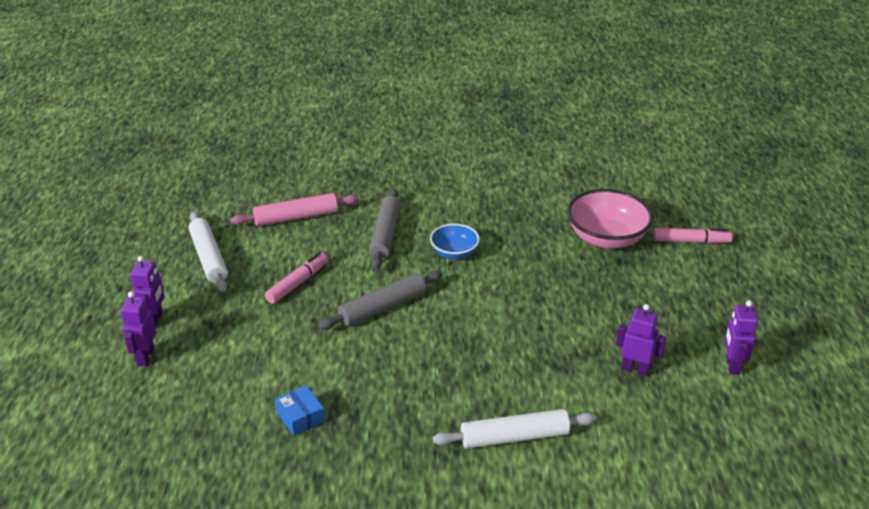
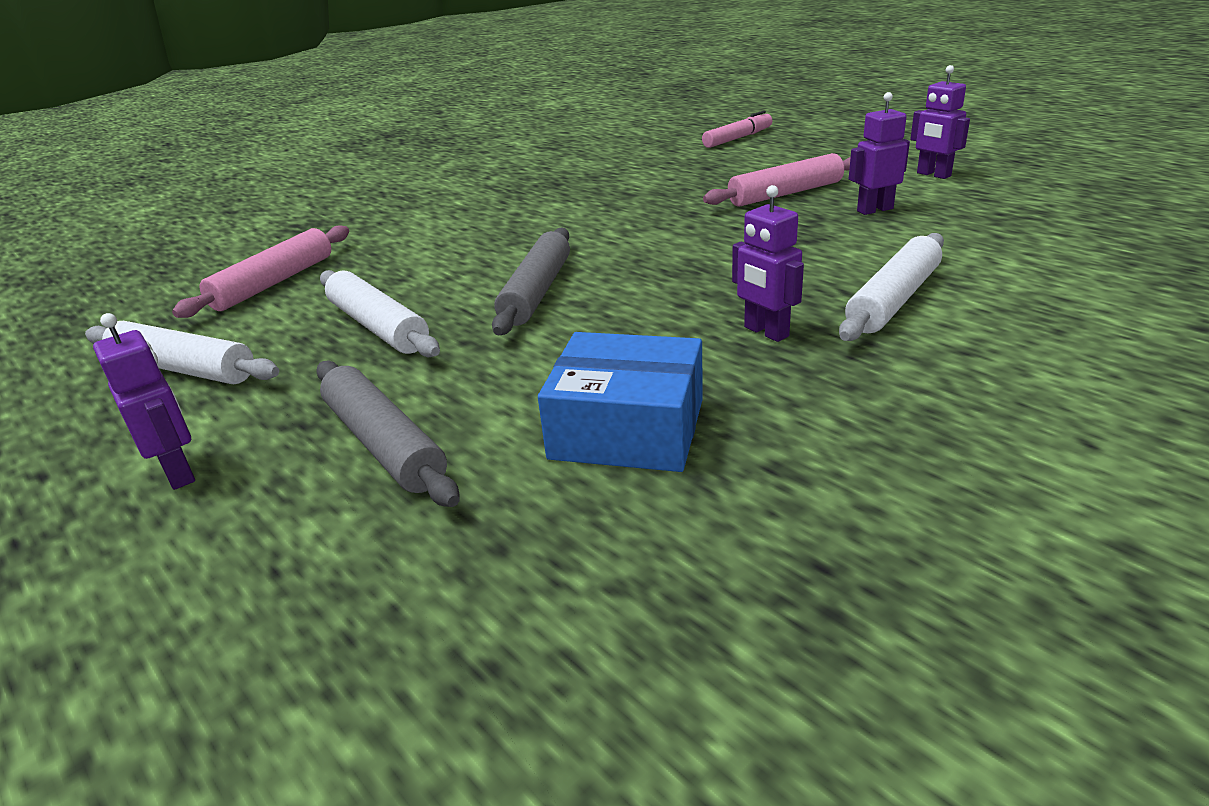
camera: 40 degrees left, 5 degrees down
(145, 357) = (229, 522): purple robot -> purple robot (765, 332)
(297, 283) = (378, 326): pink marker -> white rolling pin
(300, 417) = (627, 429): blue box -> blue box, size x1.83
(385, 235) = (428, 247): grey rolling pin -> grey rolling pin (384, 444)
(454, 252) = (537, 225): blue bowl -> none
(606, 238) = (666, 162): pink bowl -> none
(616, 318) = (785, 193): none -> pink rolling pin

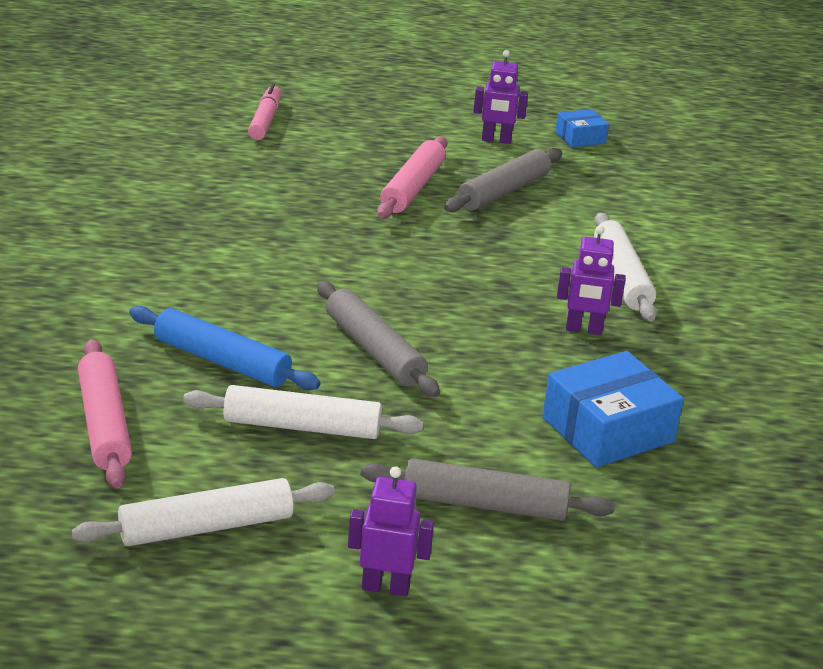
camera: 50 degrees left, 0 degrees up
(417, 268) = (222, 361): none -> blue rolling pin
(874, 210) = (503, 191): purple robot -> grey rolling pin
(1038, 185) = (580, 137): none -> blue box

